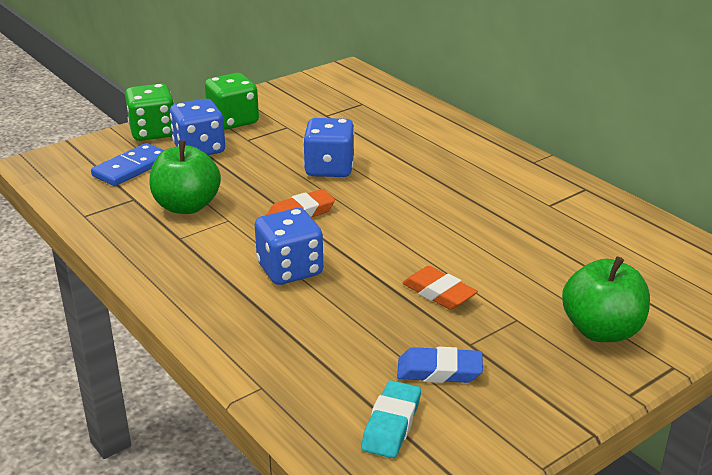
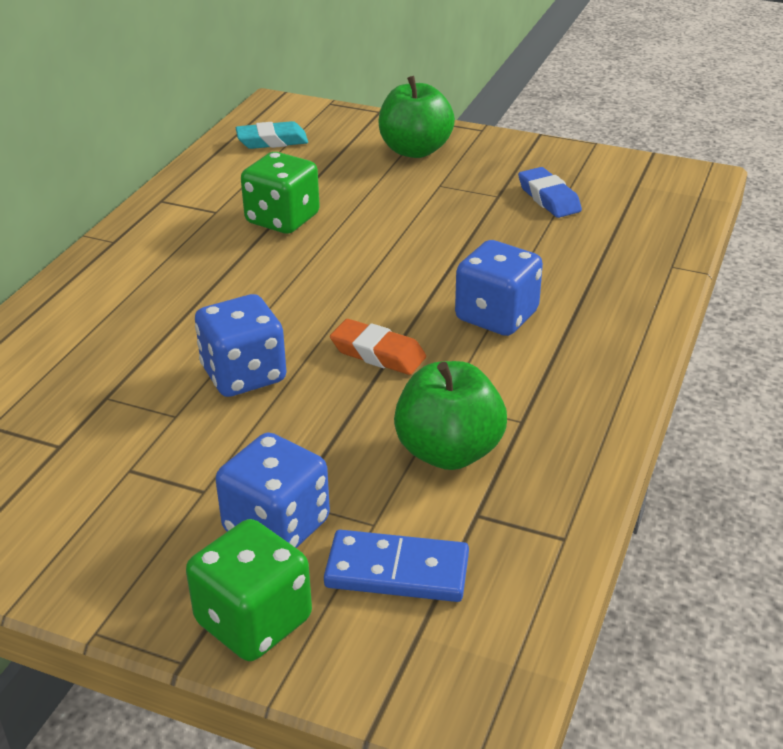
camera: 120 degrees left, 5 degrees up
(233, 121) = (143, 540): green dice -> green dice (282, 219)
(391, 424) = (632, 200): turquoise eraser -> turquoise eraser (272, 141)
(439, 293) = (442, 226): orange eraser -> none

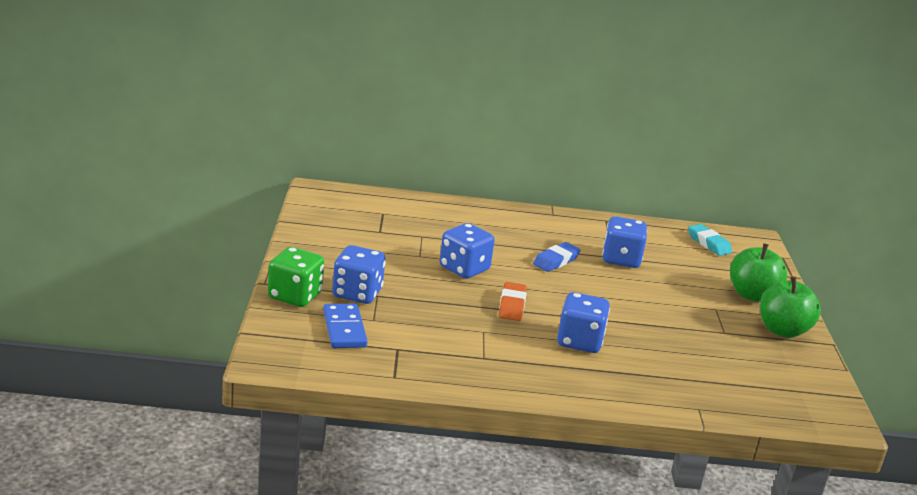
camera: 65 degrees right, 10 degrees down
(282, 219) = (621, 259): green dice -> blue dice
(448, 452) = (441, 336): green apple -> green apple (782, 330)
(548, 198) = (740, 352): blue eraser -> blue eraser (556, 261)

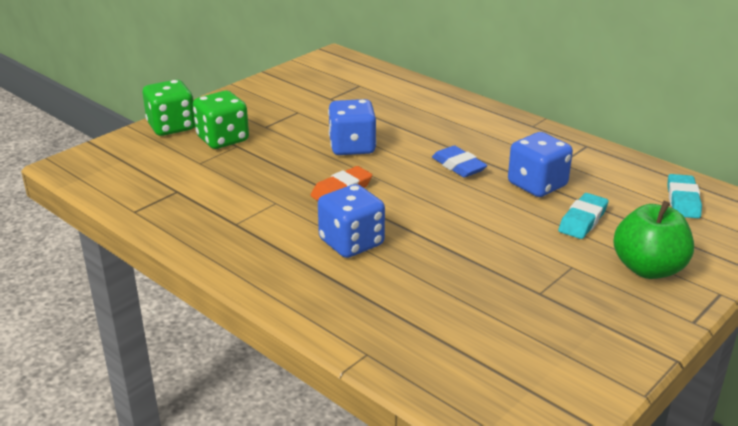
camera: 45 degrees right, 5 degrees up
(344, 329) = (163, 162): blue domino -> none
(357, 293) = (222, 139): blue dice -> green dice
(556, 261) = (458, 166): blue eraser -> blue eraser turned 60 degrees clockwise
(679, 276) = (582, 220): none -> turquoise eraser
(782, 330) = (624, 319): green apple -> none

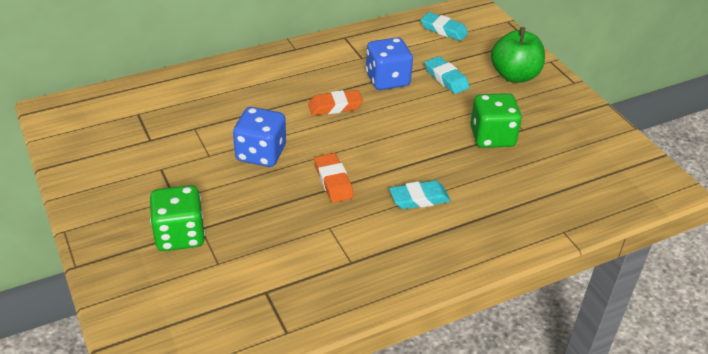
camera: 70 degrees left, 10 degrees up
(171, 127) = (119, 269): green dice -> green dice (492, 137)
(351, 243) = (419, 199): blue dice -> turquoise eraser
(458, 166) = (335, 106): blue eraser -> orange eraser

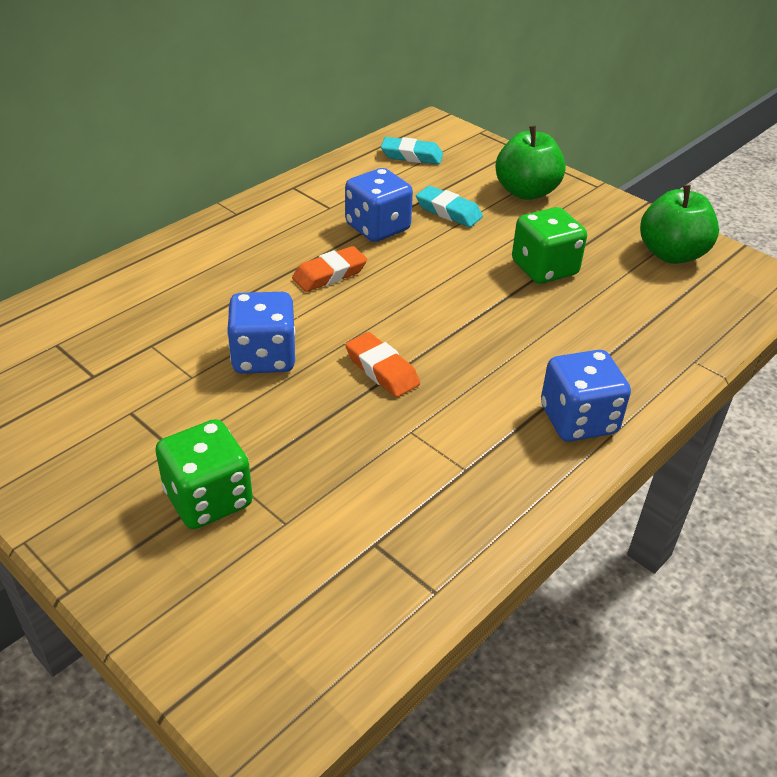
camera: 20 degrees left, 0 degrees up
(419, 199) = (503, 365): turquoise eraser -> none
(449, 250) = (578, 420): none -> blue dice
(599, 148) = (671, 254): none -> green apple

